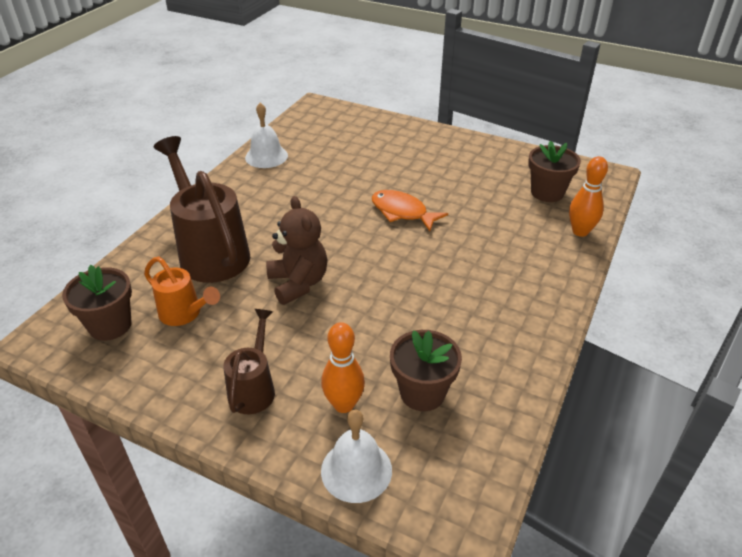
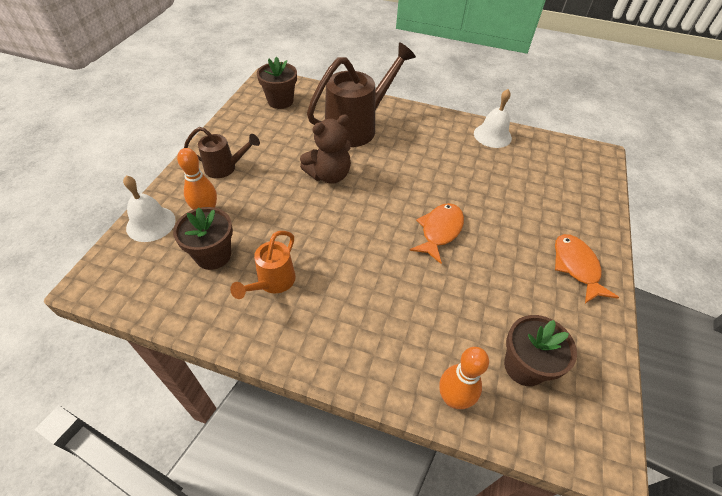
camera: 80 degrees right, 10 degrees up
(184, 314) = (292, 127): orange watering can -> orange watering can (273, 282)
(450, 148) = (576, 267): none -> orange fish

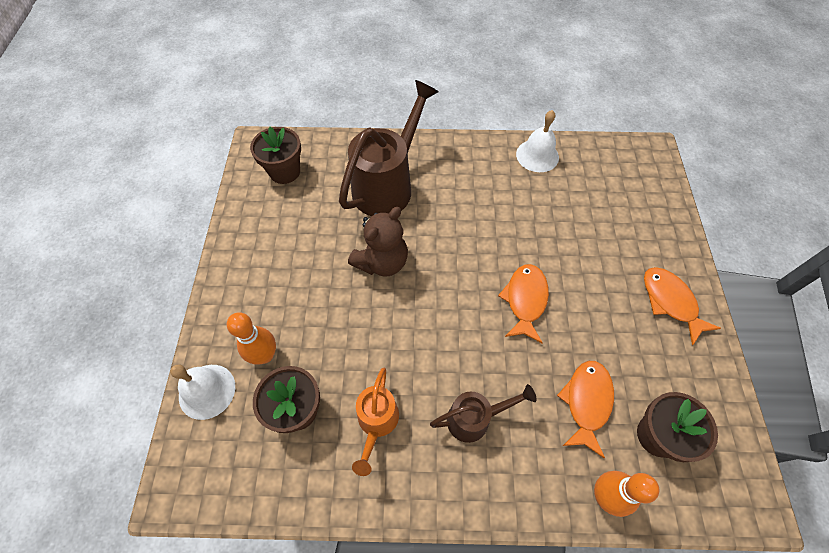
camera: 15 degrees left, 10 degrees up
(225, 168) = (259, 287): brown watering can -> brown watering can (474, 419)
(465, 320) = (586, 402): none -> orange fish

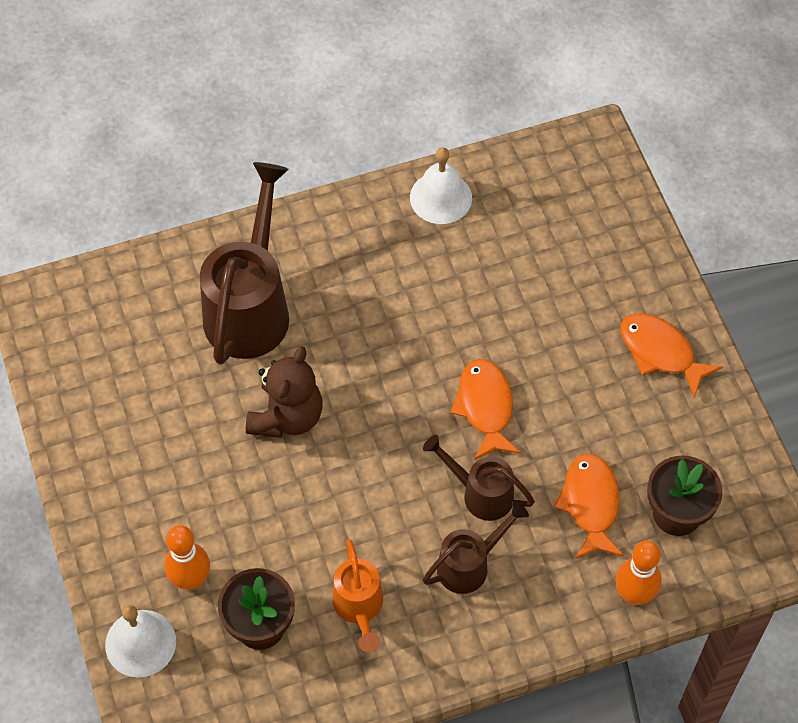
camera: 20 degrees left, 0 degrees up
(284, 171) = (95, 332): brown flower pot -> none
(502, 364) = (481, 494): none -> brown watering can

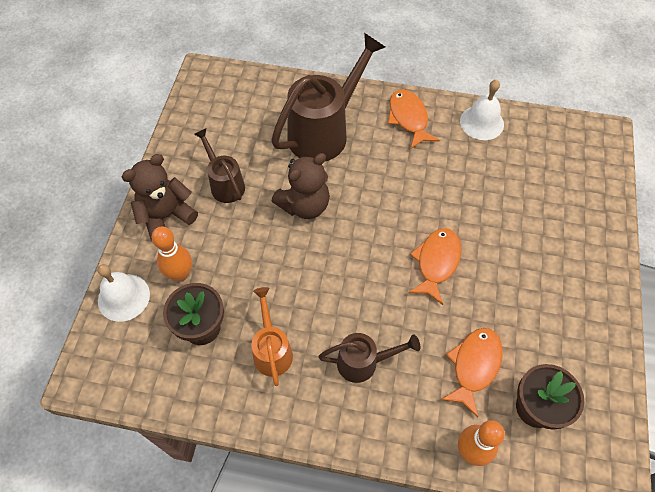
camera: 30 degrees right, 0 degrees up
(122, 519) = (166, 216): none -> brown teddy bear
(359, 607) = (272, 350): orange watering can -> orange watering can turned 150 degrees clockwise
(481, 494) = (400, 318): brown watering can -> brown watering can (225, 184)
(660, 352) = (582, 287): orange fish -> orange fish (408, 118)

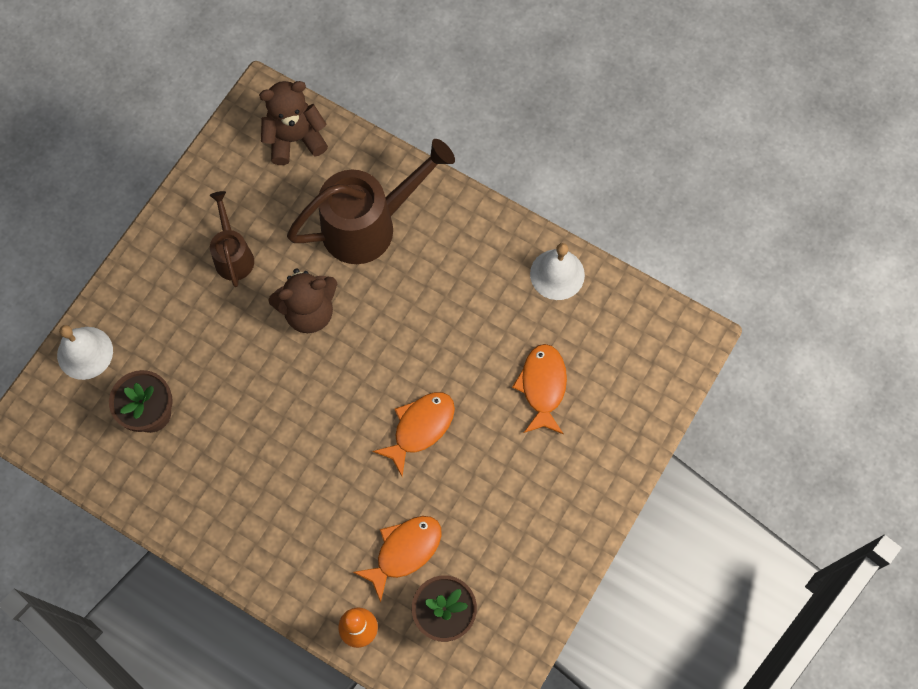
camera: 20 degrees right, 10 degrees up
(166, 216) = (157, 274): brown teddy bear -> brown teddy bear (295, 139)
(180, 274) = (149, 347): orange bowling pin -> none
(272, 350) = (211, 462): orange watering can -> none
(363, 362) = (296, 507): brown watering can -> none
(408, 118) = (474, 240): orange fish -> orange fish (542, 386)

